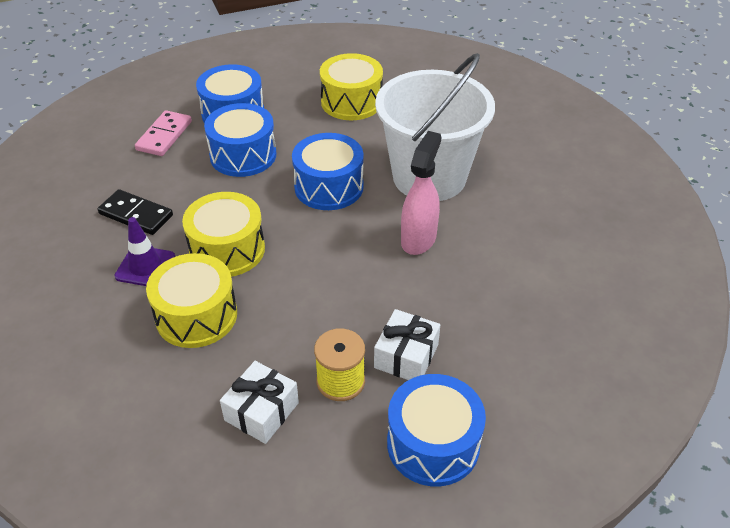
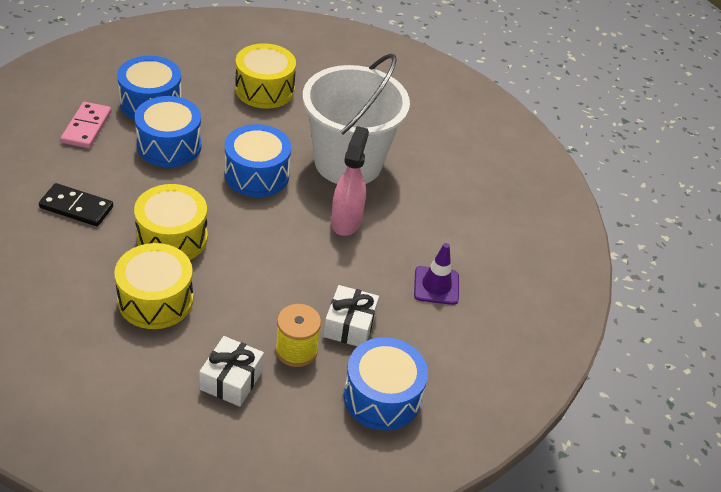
camera: 15 degrees left, 0 degrees up
(145, 266) = (97, 257): purple traffic cone -> purple traffic cone (436, 286)

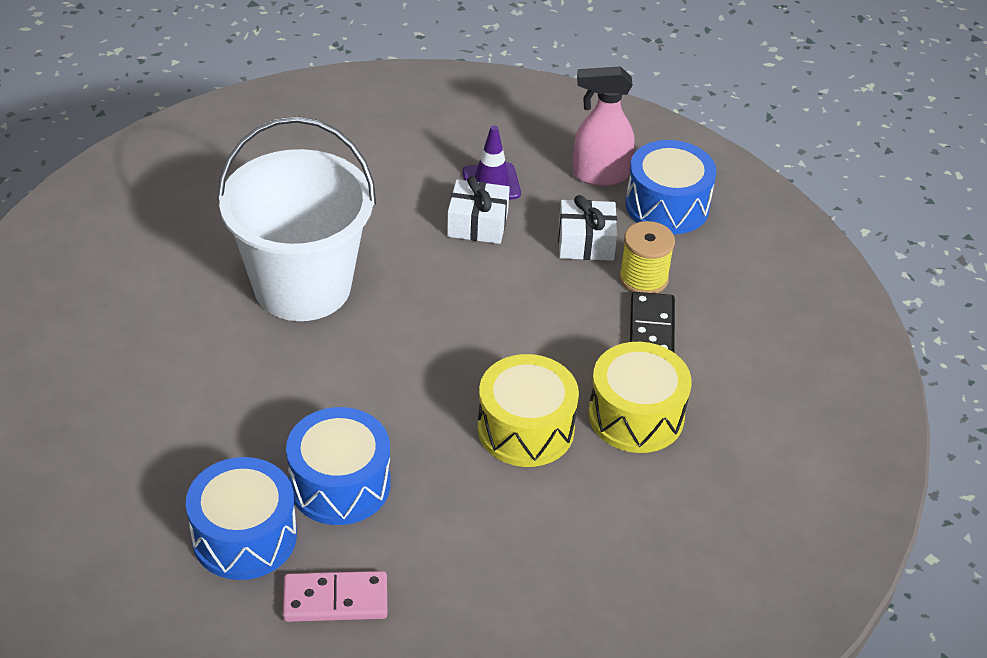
camera: 100 degrees left, 0 degrees up
(76, 207) = (516, 549): black domino -> black domino (651, 330)
(231, 380) = (711, 321): white gift -> white gift (477, 224)
(257, 174) = (365, 373): blue drum -> none
(264, 89) = (161, 406): yellow drum -> none
(346, 221) = (418, 270): pink spray bottle -> pink spray bottle (599, 175)

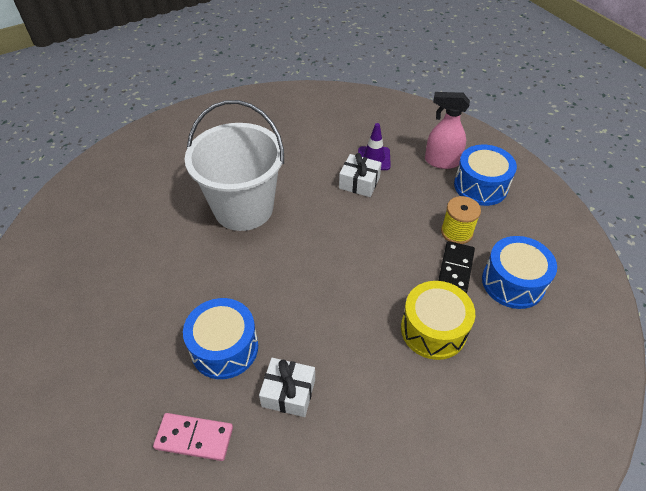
camera: 15 degrees right, 5 degrees up
(244, 536) = (152, 376): blue drum -> blue drum (513, 282)
(525, 429) = (356, 327): yellow drum -> none
(586, 242) = (424, 203): white gift -> white gift (288, 393)

